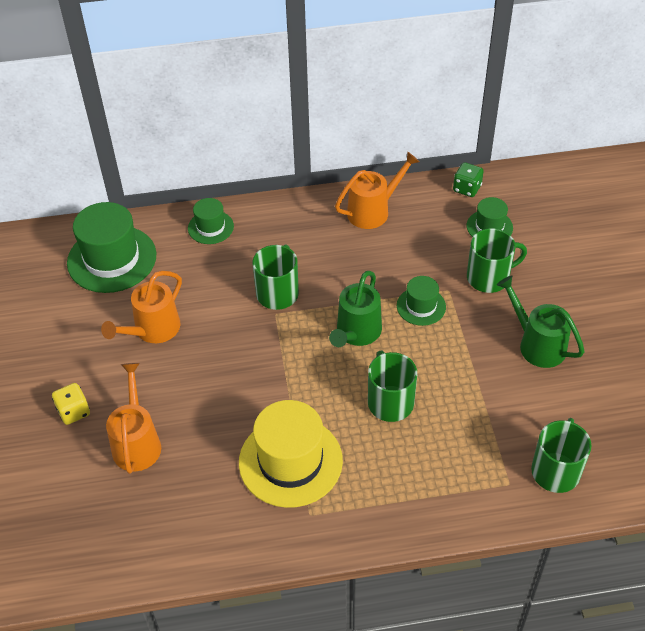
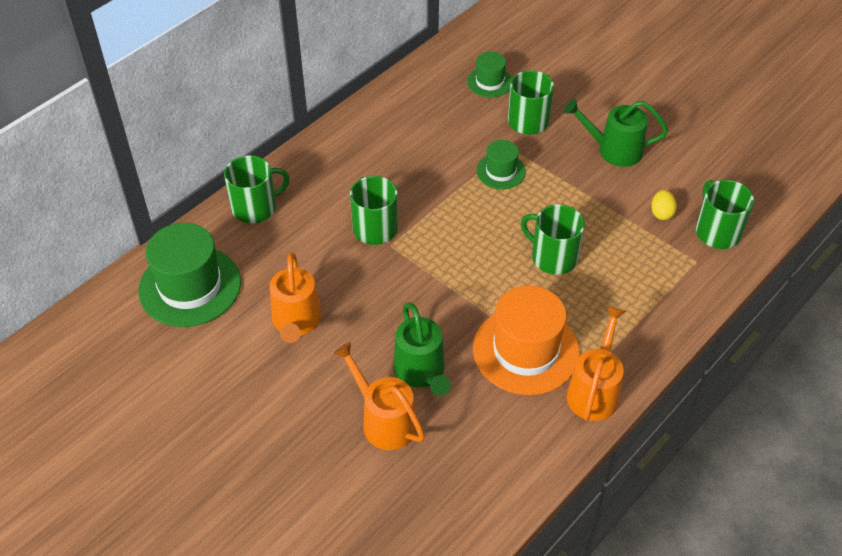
camera: 40 degrees left, 0 degrees up
(74, 411) = (298, 434): yellow dice -> none
(210, 227) = (255, 208): green hat -> green mug
(290, 461) = (525, 350): yellow hat -> orange hat
(356, 333) = (473, 221): green watering can -> green watering can (421, 372)
(373, 211) = (384, 118): orange watering can -> orange watering can (594, 391)
(467, 188) = (441, 61): green dice -> none
(522, 423) = (661, 213): none -> yellow egg

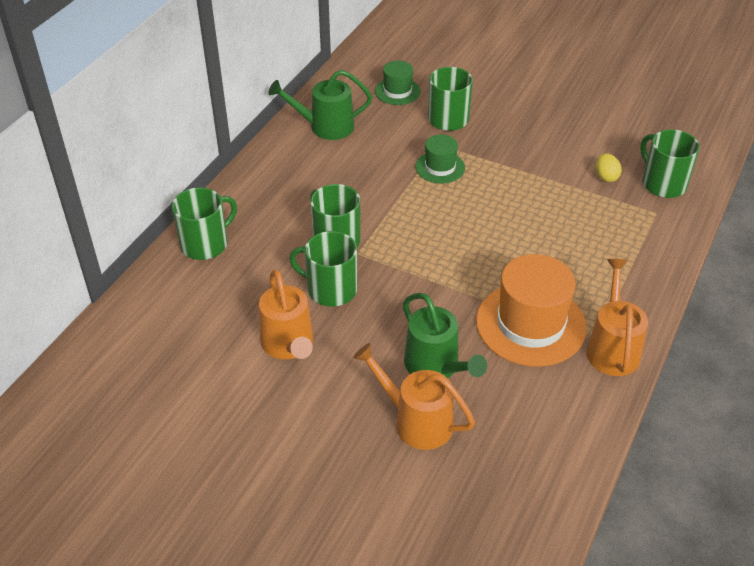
camera: 15 degrees left, 5 degrees down
(190, 286) = (162, 332): green hat -> none
(553, 257) = (521, 234): green mug -> green mug (330, 289)
(613, 150) = (538, 130): green watering can -> green watering can (325, 127)

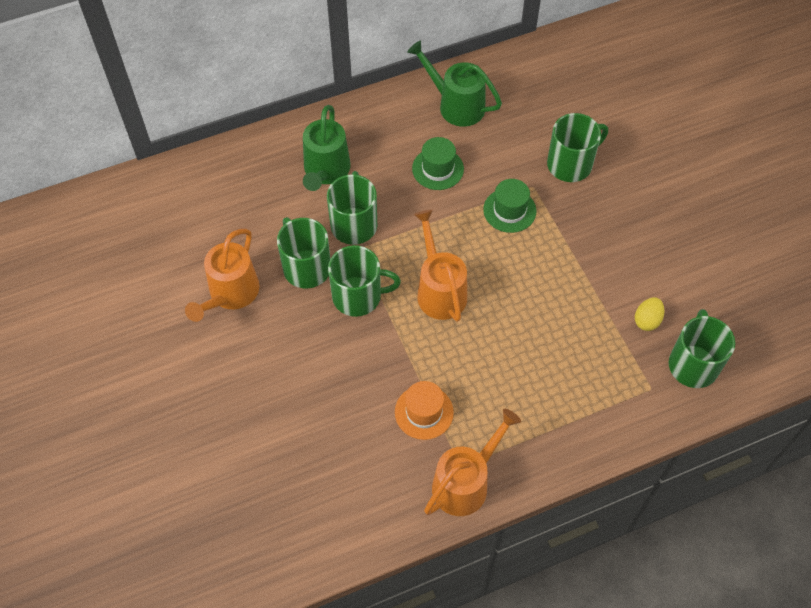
camera: 40 degrees right, 15 degrees up
(205, 244) = (257, 160): green mug -> green mug (358, 296)
(397, 91) = (555, 105): green hat -> green hat (437, 169)
(416, 421) = (254, 426): orange watering can -> orange watering can (439, 290)
(436, 366) = (314, 393): green watering can -> green watering can (326, 171)
(530, 324) = (424, 412): orange hat -> orange hat, size x0.53

